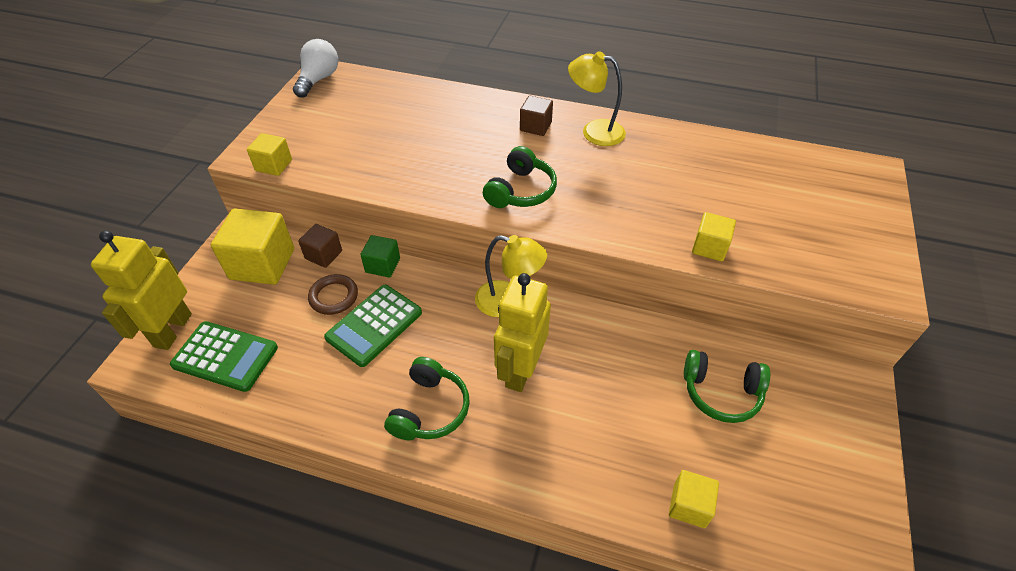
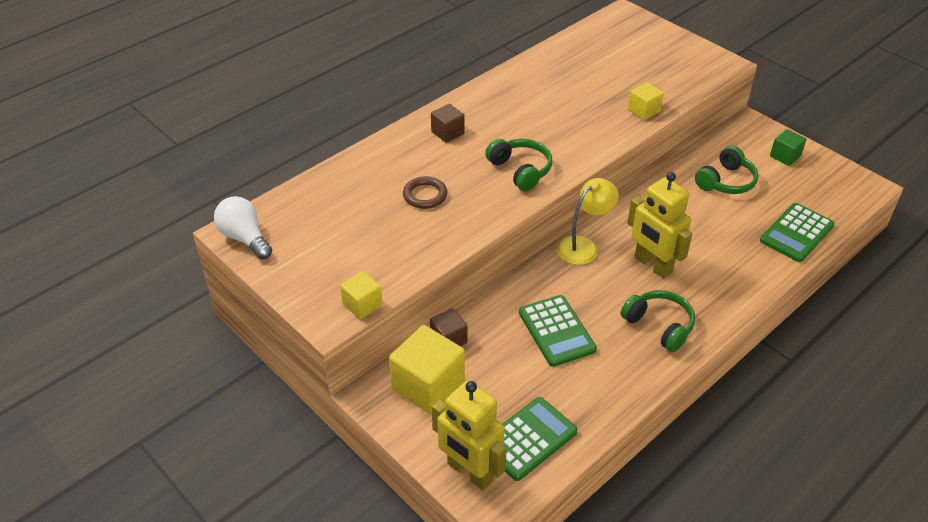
camera: 60 degrees left, 5 degrees down
(333, 297) = (506, 347): brown ring -> brown ring (425, 195)
(383, 265) = (491, 305): green cube -> green cube (785, 156)
(594, 131) = (480, 106): yellow lamp -> none
(689, 505) = (796, 233): yellow cube -> green calculator

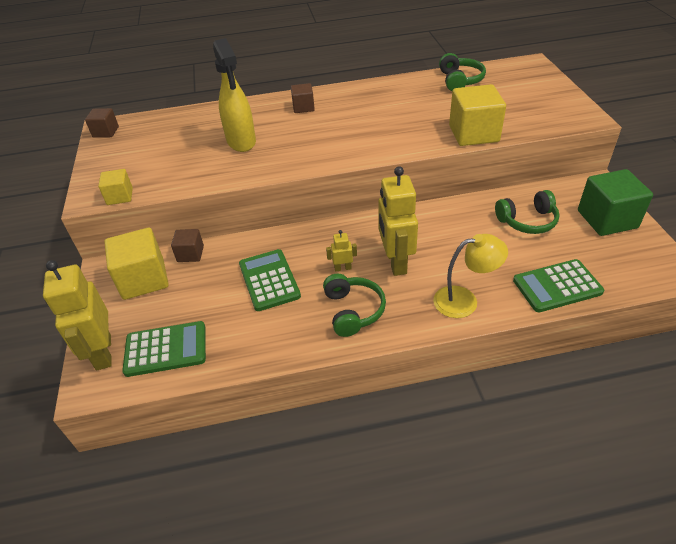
camera: 35 degrees right, 0 degrees up
(245, 238) = (106, 132): white light bulb -> brown cube
(425, 195) = (241, 142): brown ring -> yellow spray bottle
(520, 170) = (327, 146): green headphones -> green headphones (460, 80)
(556, 331) = (269, 280): green calculator -> green calculator turned 150 degrees clockwise
(583, 246) = (354, 227): yellow lamp -> yellow lamp (464, 300)
(612, 290) = (342, 268): none -> yellow robot
(644, 111) = (473, 133): yellow cube -> yellow cube, size x1.84
(785, 156) = (607, 219): green cube -> green cube, size x1.84

